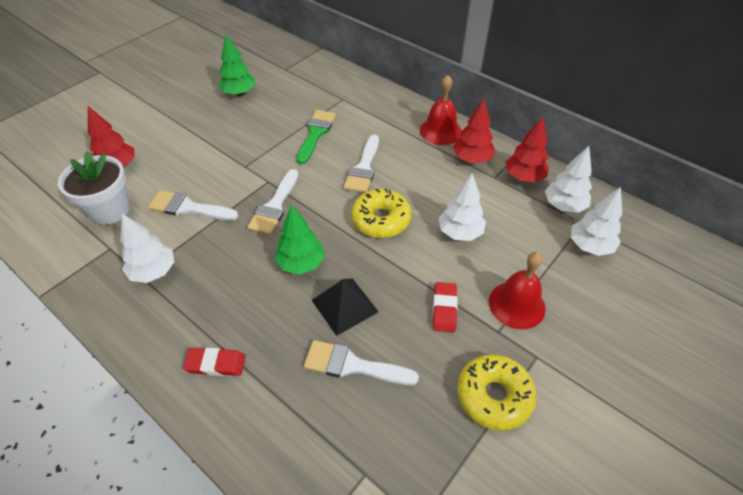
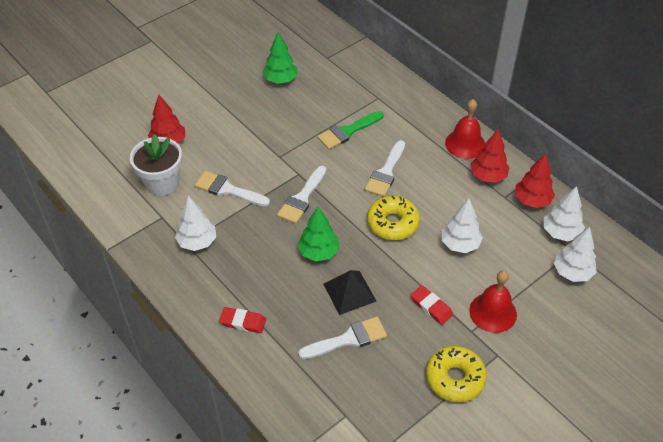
camera: 10 degrees right, 0 degrees up
(316, 133) = (347, 132): green brush -> green brush turned 150 degrees counterclockwise
(352, 365) = (348, 339): white brush -> white brush turned 135 degrees clockwise
(444, 309) = (431, 307): red eraser -> red eraser turned 60 degrees counterclockwise

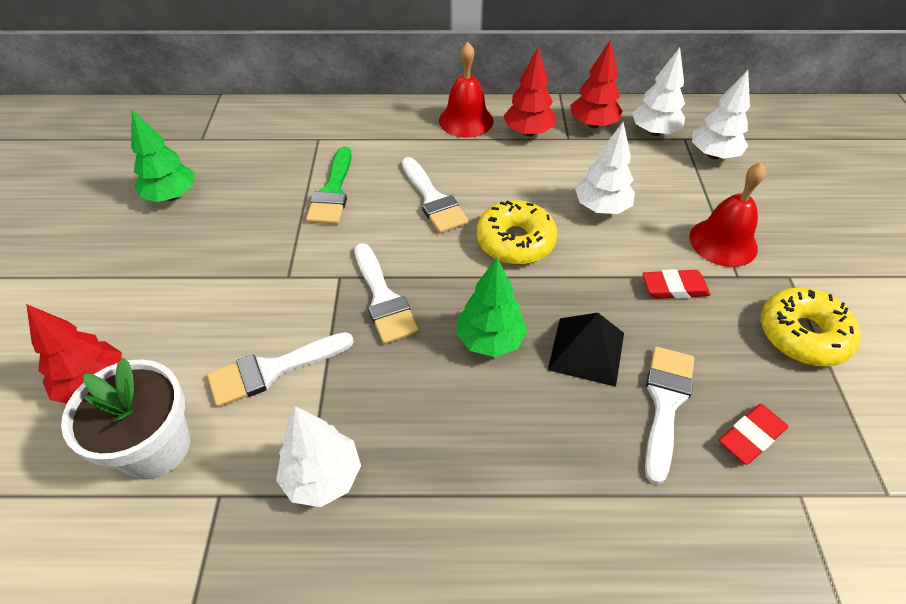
camera: 50 degrees left, 0 degrees up
(243, 322) = (534, 518): red eraser -> red eraser (751, 436)

